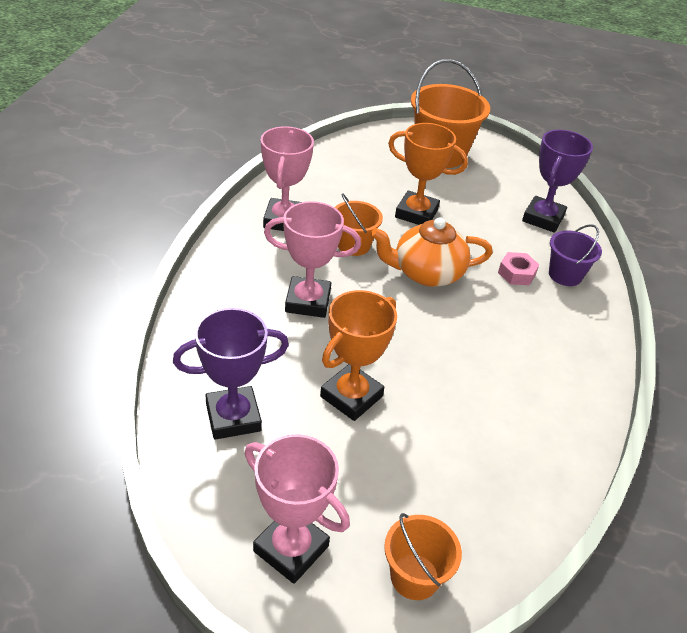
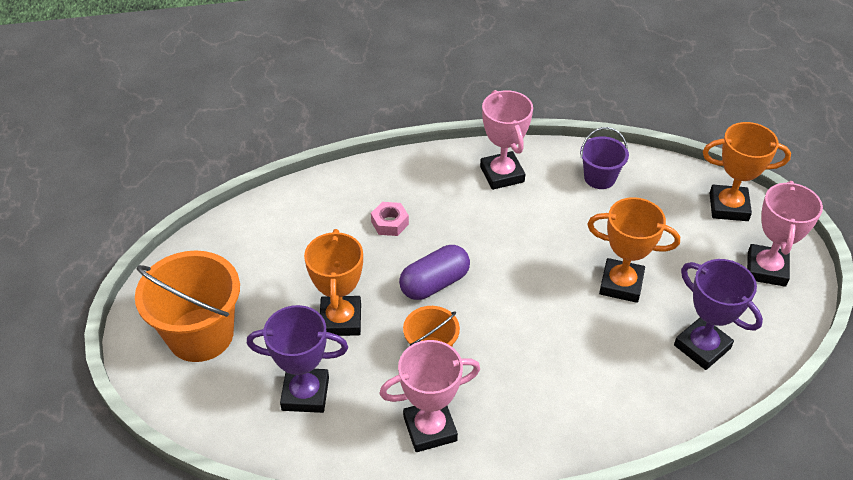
camera: 110 degrees left, 5 degrees up
(308, 301) = (539, 354): pink trophy -> pink trophy (502, 174)
(414, 576) = (728, 207): orange bucket -> orange trophy
(426, 273) = (434, 283): orange teapot -> purple capsule
(543, 218) = (285, 222): purple trophy -> purple trophy (305, 393)
(565, 275) = (369, 192): purple bucket -> purple bucket (599, 178)

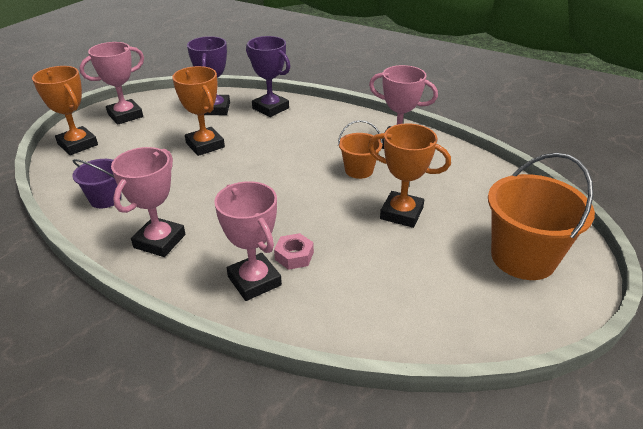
camera: 140 degrees left, 10 degrees down
(305, 393) = (461, 189): purple trophy -> purple trophy (270, 108)
(341, 320) = (401, 213): orange trophy -> orange trophy turned 75 degrees clockwise
(396, 189) = (254, 281): none -> pink trophy
(434, 283) = (312, 200): purple capsule -> none

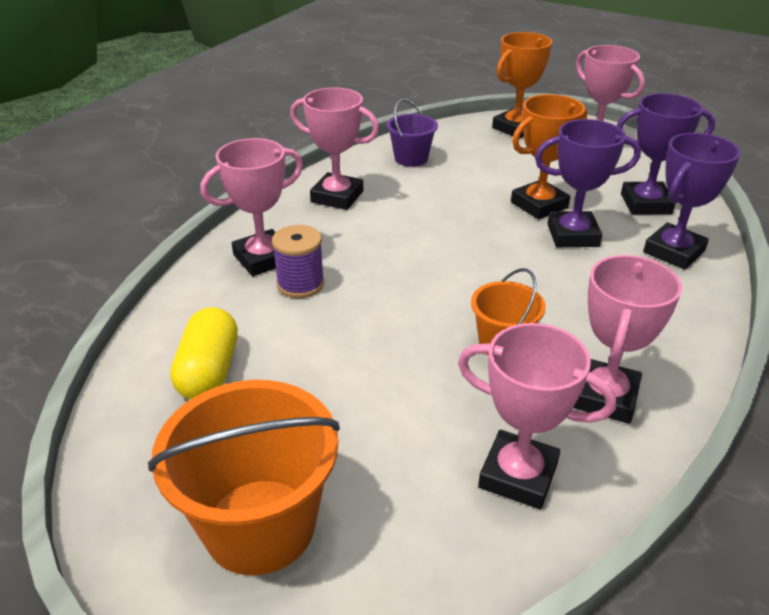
camera: 90 degrees right, 0 degrees up
(247, 137) = (572, 235): none -> purple trophy
(294, 256) = (300, 284): pink nut -> purple spool
(401, 213) = (386, 385): orange trophy -> none
(402, 296) = (209, 371): none -> yellow capsule
(457, 173) = (518, 475): none -> pink trophy

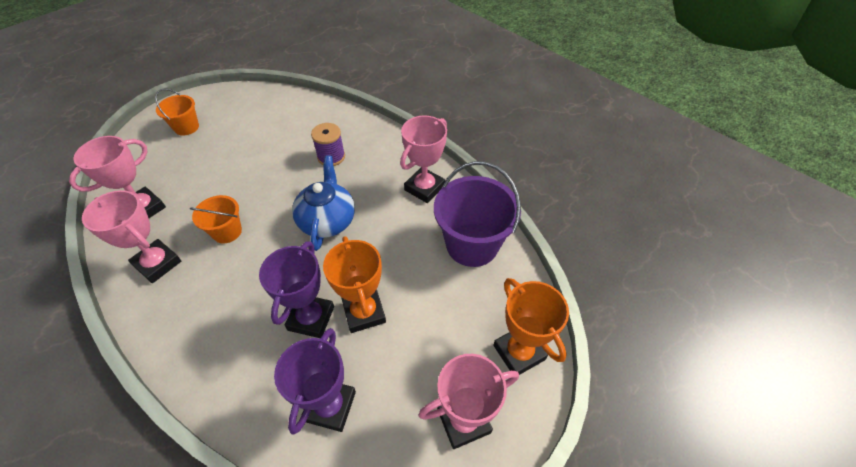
camera: 105 degrees right, 15 degrees up
(209, 371) = (281, 119): yellow capsule -> none
(260, 526) = (186, 127): orange bucket -> orange bucket, size x0.55
(263, 258) = (364, 145): pink trophy -> none
(411, 158) = (472, 244): purple bucket -> purple bucket, size x1.81
(429, 257) = (327, 220): none -> blue teapot
(673, 252) = (252, 386): purple trophy -> none

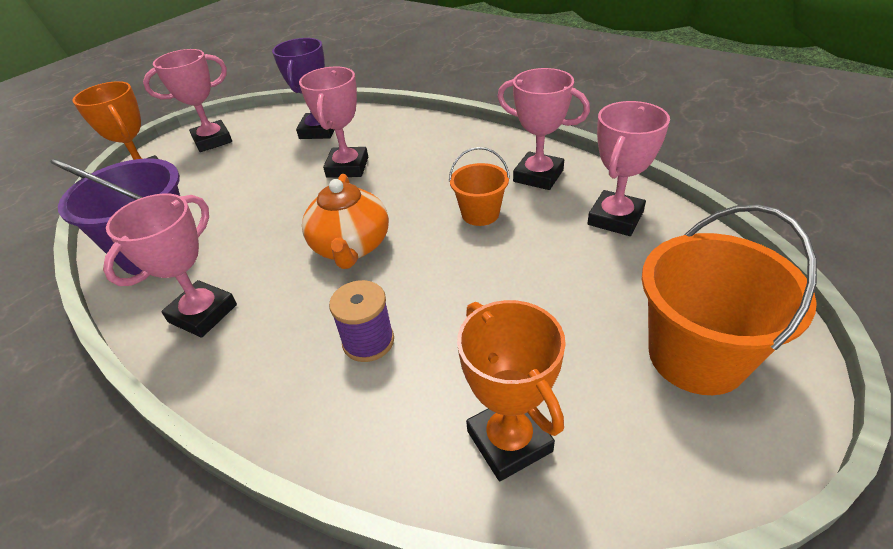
camera: 175 degrees right, 10 degrees down
(186, 127) = (696, 356): orange bucket -> orange bucket, size x1.81
(311, 318) = (347, 167): purple trophy -> pink trophy
(327, 220) = (351, 247): blue teapot -> orange teapot
(364, 312) = (294, 179): orange trophy -> orange trophy (509, 441)

